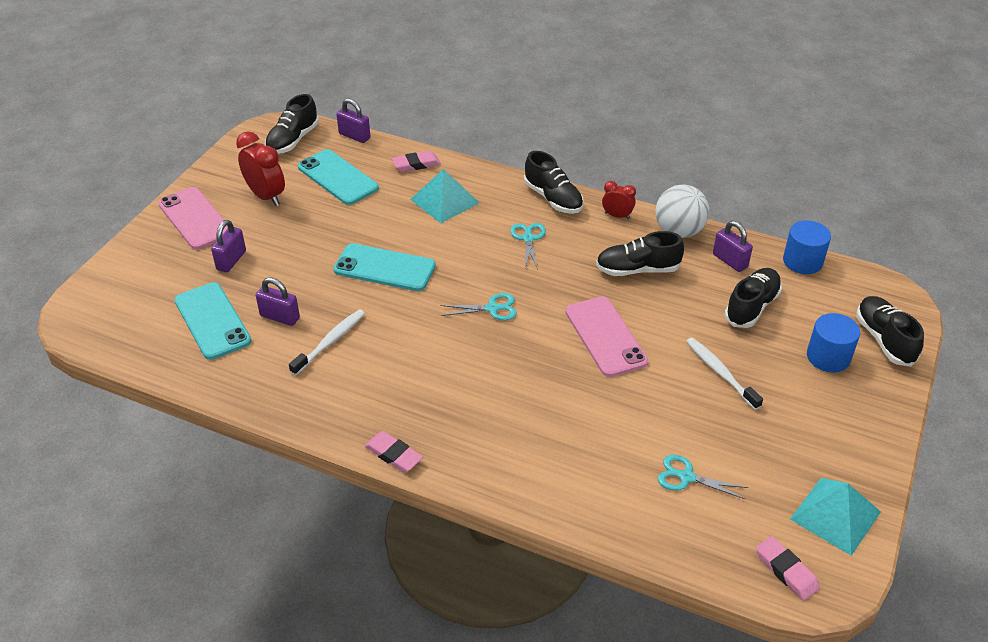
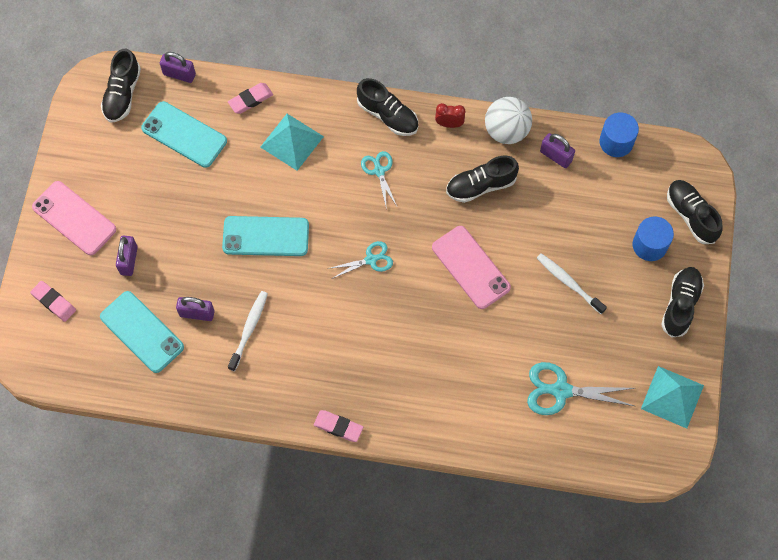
camera: 15 degrees left, 25 degrees up
(266, 196) = (127, 174): red clock -> none
(686, 477) = (561, 390): turquoise scissors -> turquoise scissors, size x1.62
(751, 307) = (582, 205): black shoe -> black shoe (680, 305)
(786, 571) = (644, 453): pink eraser -> pink eraser (54, 302)

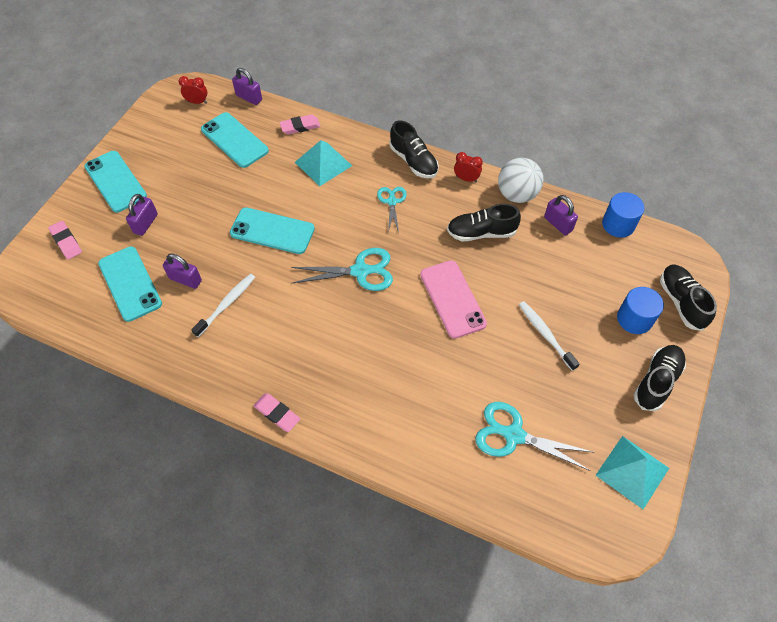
camera: 15 degrees right, 10 degrees down
(74, 218) = (115, 181): pink phone -> turquoise phone
(122, 94) = (197, 102): black shoe -> red clock
(371, 260) = (360, 271): turquoise scissors -> turquoise scissors, size x1.62

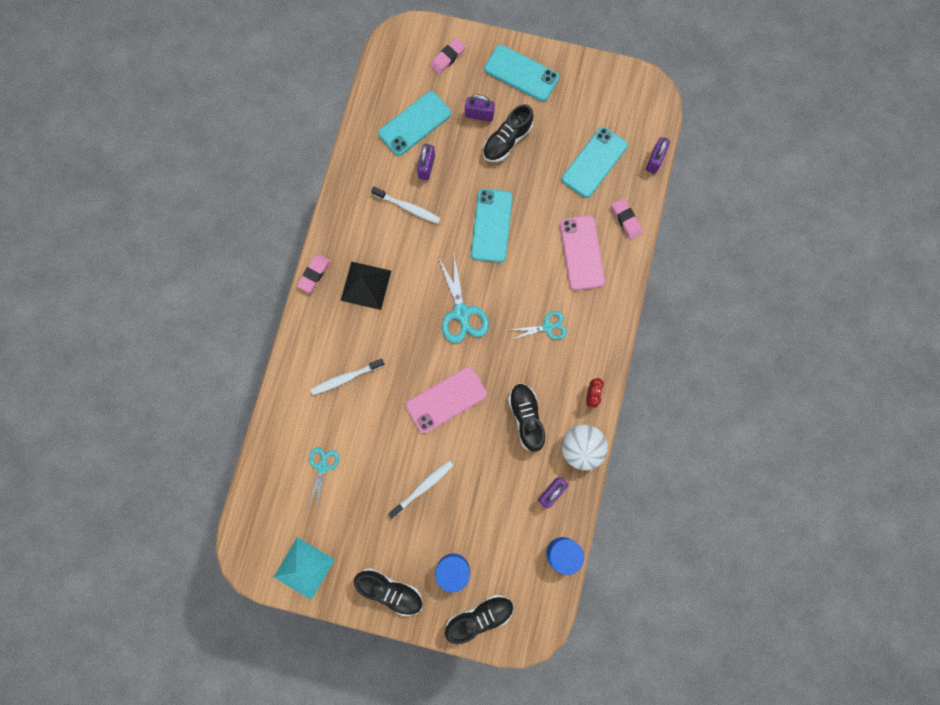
camera: 80 degrees right, 20 degrees up
(115, 181) = (521, 73): turquoise phone -> turquoise phone turned 75 degrees clockwise
(197, 102) = (637, 113): red clock -> none
(306, 359) = (366, 285): none -> black pyramid
(323, 164) = (582, 253): turquoise pyramid -> pink phone
(412, 395) = (346, 378): none -> white toothbrush
(413, 161) = (603, 339): black shoe -> black shoe (507, 141)
(513, 435) = (322, 467): turquoise scissors -> turquoise scissors, size x0.62

